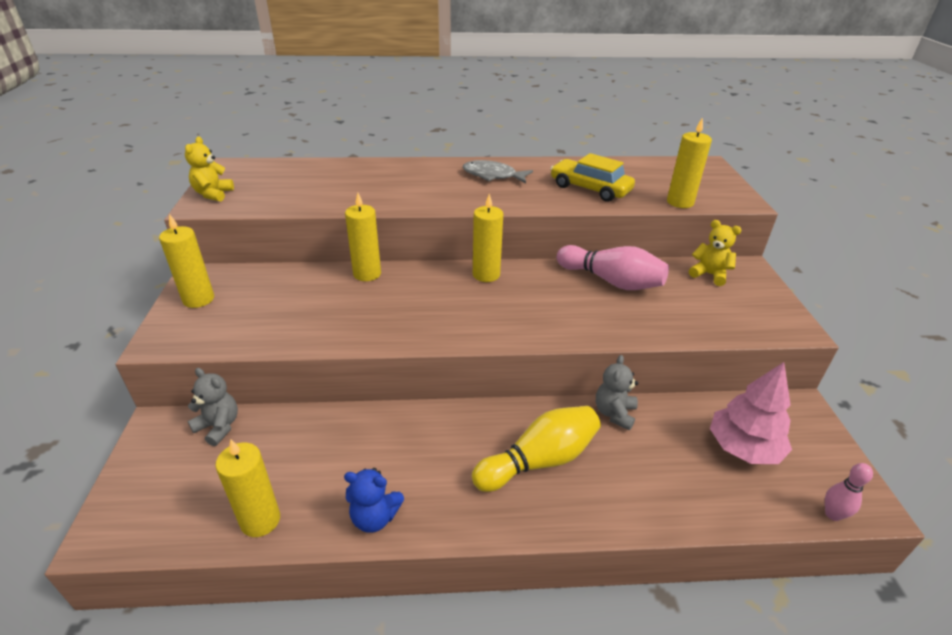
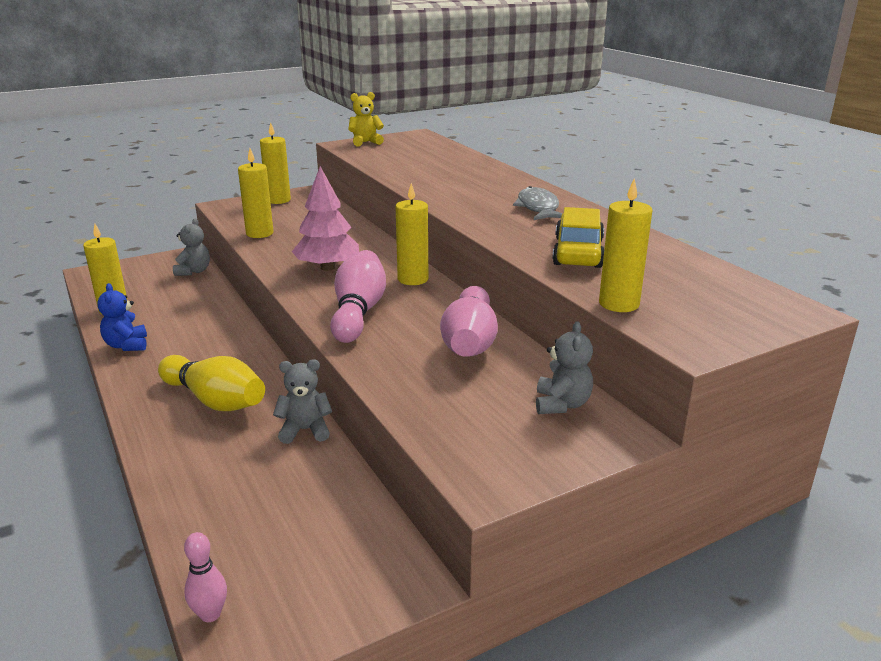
camera: 65 degrees right, 10 degrees down
(367, 274) = (363, 236): yellow candle -> yellow candle (259, 233)
(531, 316) = (358, 312): none -> pink bowling pin
(709, 274) = (561, 404): yellow teddy bear -> grey teddy bear
(743, 448) = (296, 529): pink tree -> pink tree (327, 267)

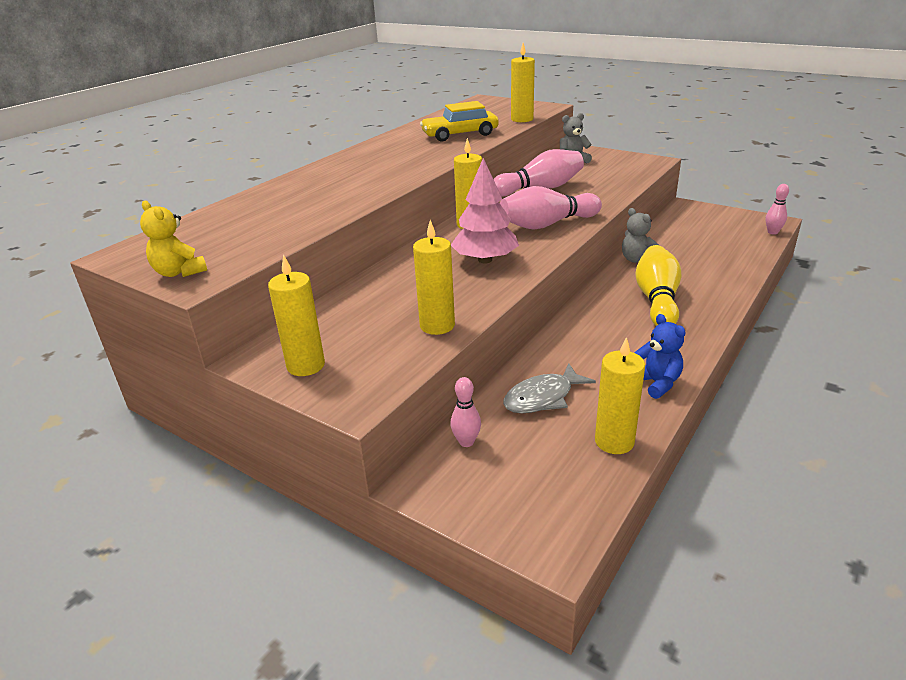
camera: 115 degrees left, 5 degrees up
(127, 345) = (656, 383): blue teddy bear -> blue teddy bear turned 75 degrees counterclockwise
(193, 271) = (466, 442): grey teddy bear -> pink bowling pin
(538, 208) = (381, 155): grey fish -> grey fish (542, 397)

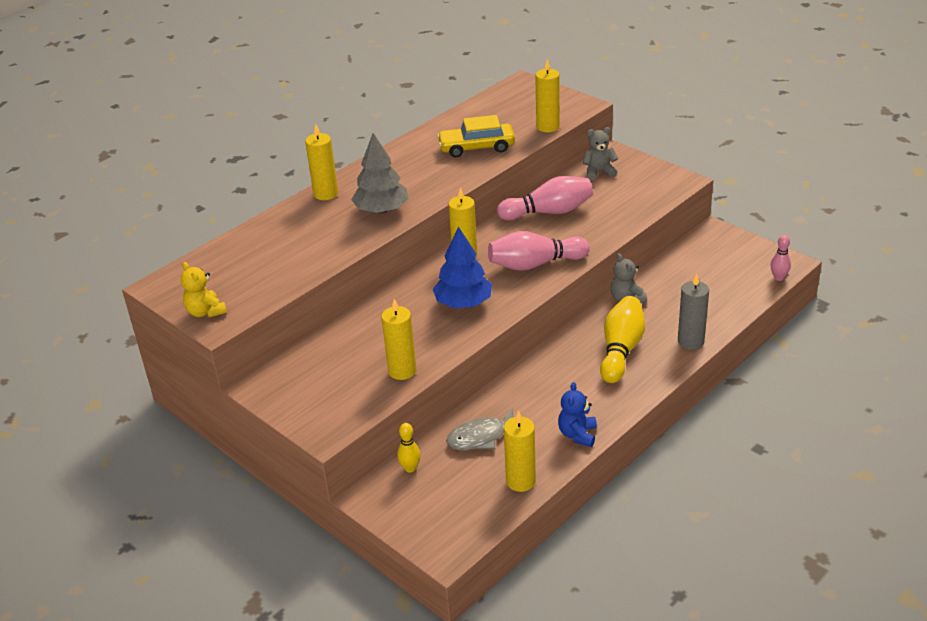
camera: 10 degrees right, 5 degrees up
(306, 365) = (295, 397): yellow candle -> yellow candle (326, 194)
(378, 178) = (381, 210): none -> grey tree
(466, 442) = (410, 468): pink bowling pin -> yellow bowling pin
(485, 260) = (463, 303): pink tree -> blue tree
(656, 383) = (577, 434): blue teddy bear -> blue teddy bear turned 150 degrees counterclockwise
(724, 287) = (690, 341): none -> grey candle

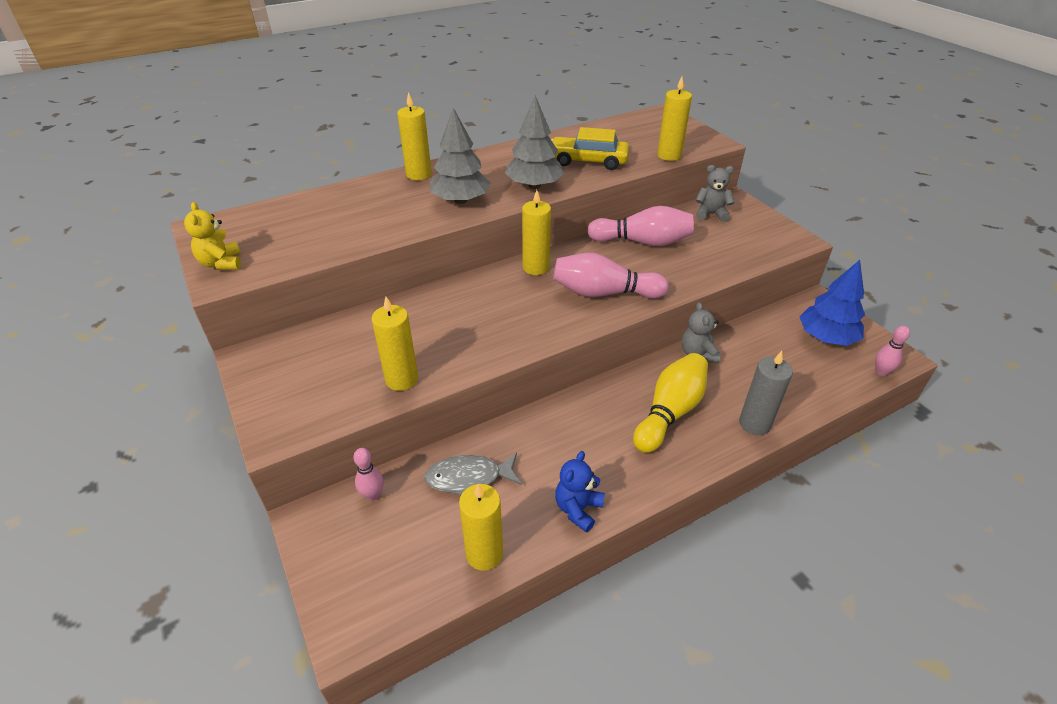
camera: 15 degrees right, 5 degrees up
(410, 468) = (373, 495): yellow bowling pin -> pink bowling pin
(440, 182) = (534, 185): none -> grey tree
(463, 303) = (508, 317): blue tree -> blue tree (826, 337)

